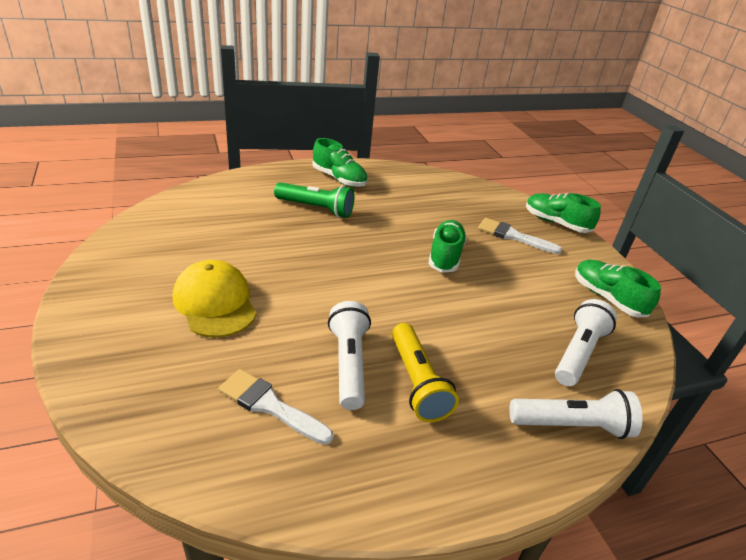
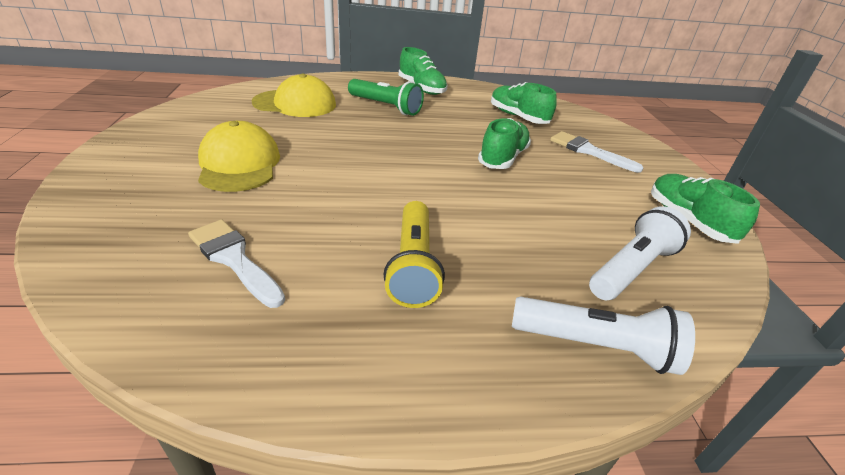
camera: 15 degrees right, 0 degrees up
(226, 218) = (295, 104): none -> yellow cap
(349, 364) = (344, 235): white flashlight -> none
(556, 223) = (644, 146): green shoe -> green shoe (518, 117)

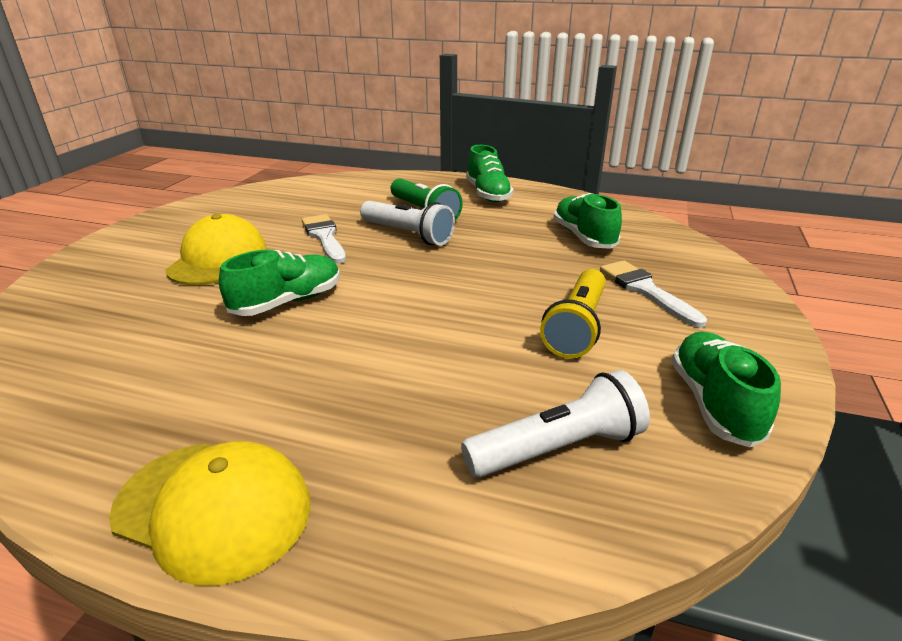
camera: 25 degrees right, 5 degrees down
(234, 259) = (131, 349): white brush -> white brush (324, 237)
(295, 104) = (328, 202): yellow cap -> yellow cap (213, 508)
(413, 265) = (290, 389): yellow flashlight -> yellow flashlight (577, 327)
(503, 158) = (513, 285): green shoe -> green shoe (287, 302)
(595, 346) = (413, 528): white flashlight -> white flashlight (408, 234)

